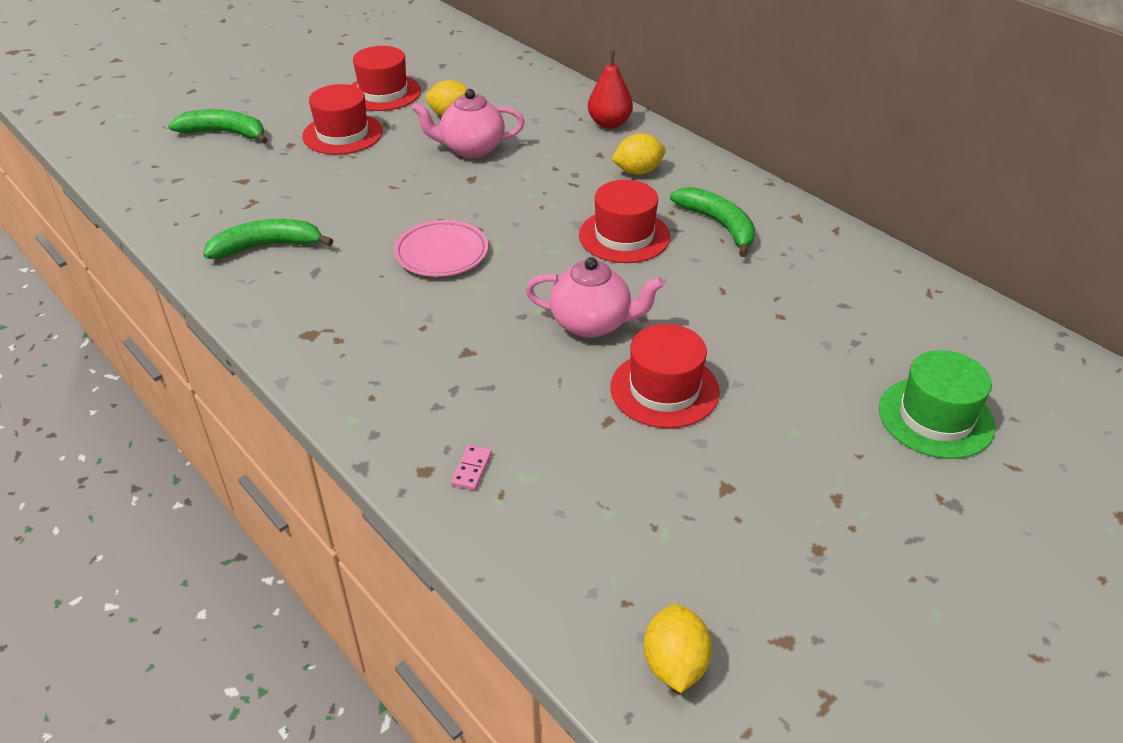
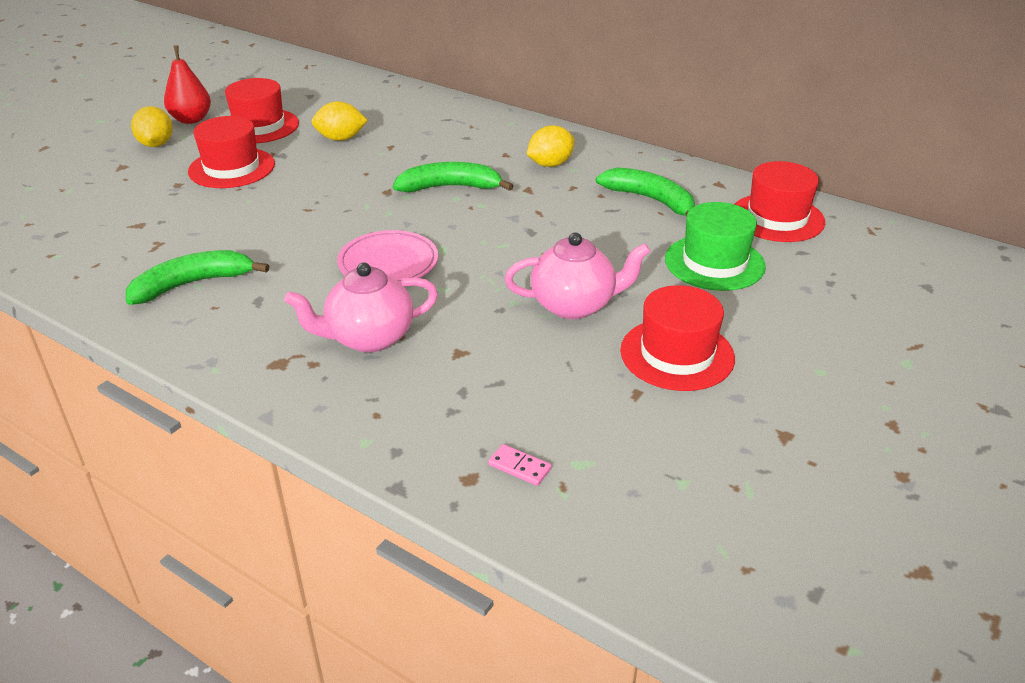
camera: 15 degrees left, 5 degrees down
(225, 133) = (99, 182): green banana -> green banana (450, 187)
(471, 149) = (374, 165): pink teapot -> pink teapot (369, 338)
(472, 469) = (519, 467): pink domino -> pink domino turned 60 degrees counterclockwise
(609, 123) = (502, 127): red pear -> red pear (191, 119)
(624, 236) = (566, 222): red hat -> red hat (777, 218)
(675, 664) = (829, 621): yellow lemon -> yellow lemon (156, 144)
(935, 417) = (938, 336): green hat -> green hat (714, 262)

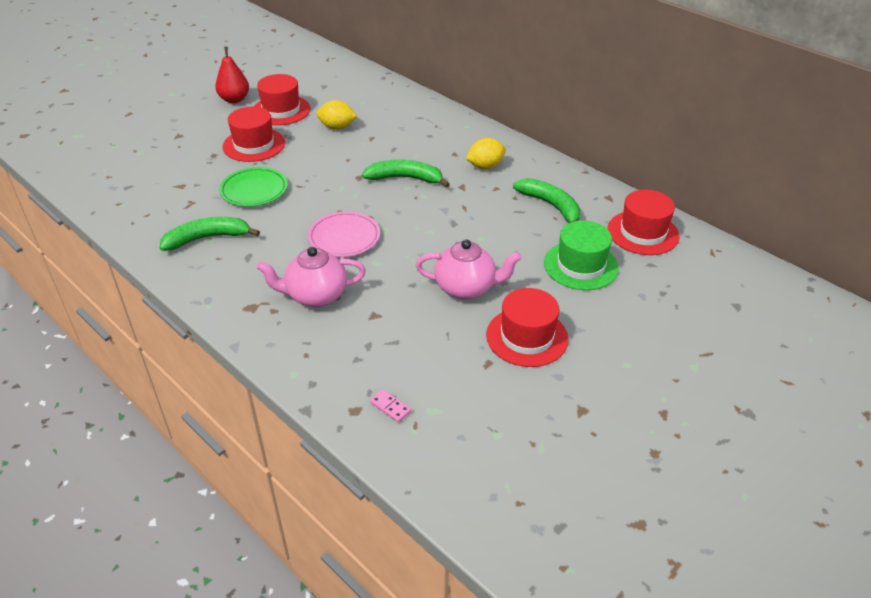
camera: 10 degrees right, 5 degrees up
(156, 144) = (205, 119): yellow lemon -> none
(246, 220) = (254, 190): none -> green plate

